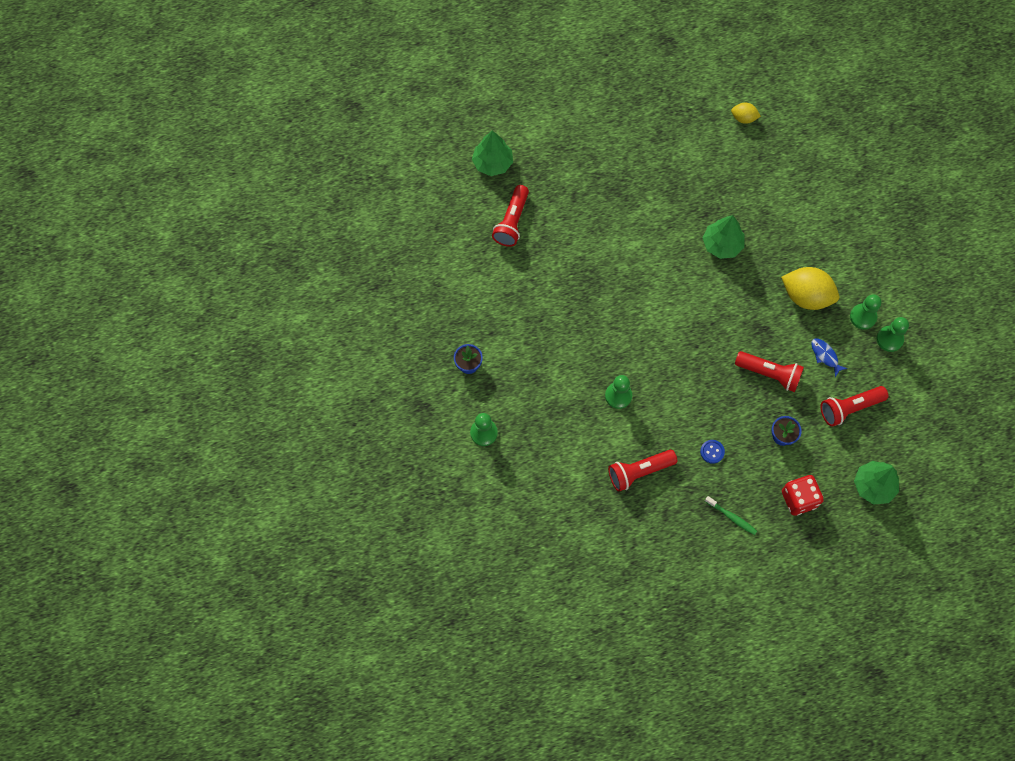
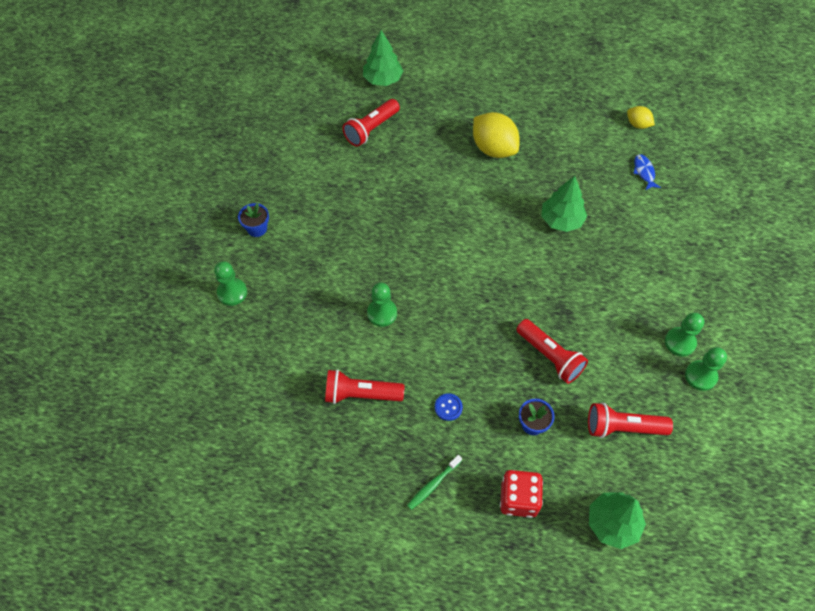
camera: 25 degrees right, 10 degrees down
(731, 517) = (433, 484): green toothbrush -> green toothbrush turned 75 degrees clockwise
(806, 296) = (626, 299): yellow lemon -> yellow lemon (493, 149)
(825, 356) = (620, 363): blue fish -> blue fish (644, 172)

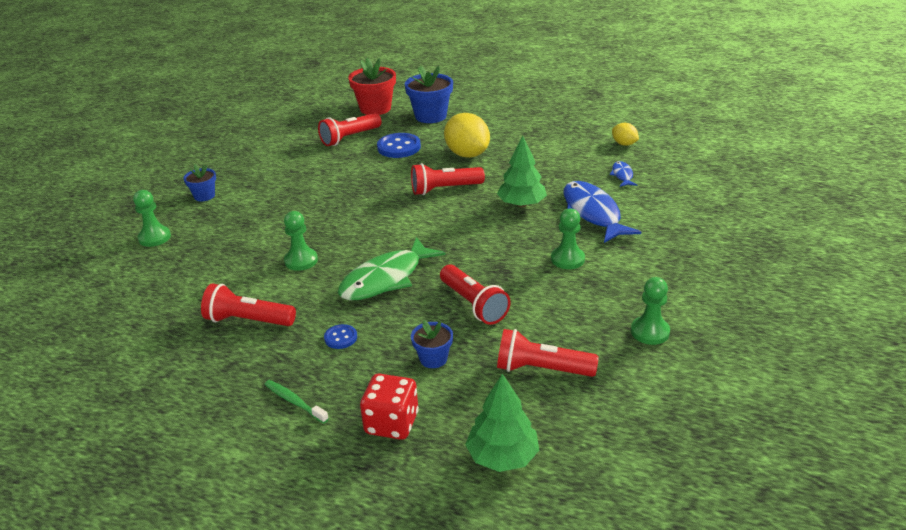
camera: 10 degrees right, 25 degrees down
(382, 79) = (375, 108): green tree -> red flower pot
(424, 142) = (399, 147): none -> blue button
(433, 484) = (294, 402): green toothbrush -> green toothbrush turned 75 degrees clockwise
(442, 89) = (430, 116): none -> blue flower pot
(465, 331) = (386, 279): none -> green fish
(485, 203) = (444, 189): none -> red flashlight
(627, 228) = (593, 213): none -> blue fish
(680, 342) = (631, 302): green pawn -> green pawn (567, 259)

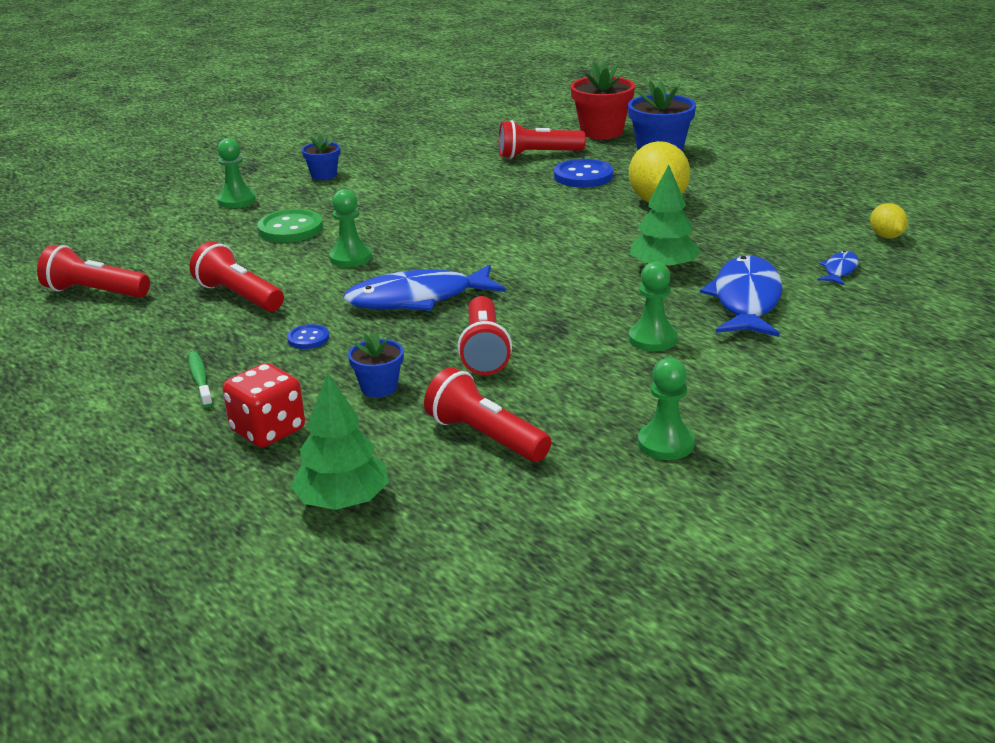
camera: 30 degrees right, 5 degrees down
(227, 250) = (290, 229): none -> green button
(386, 279) = (417, 299): green fish -> blue fish
(444, 189) = (587, 230): red flashlight -> red flashlight (94, 292)

